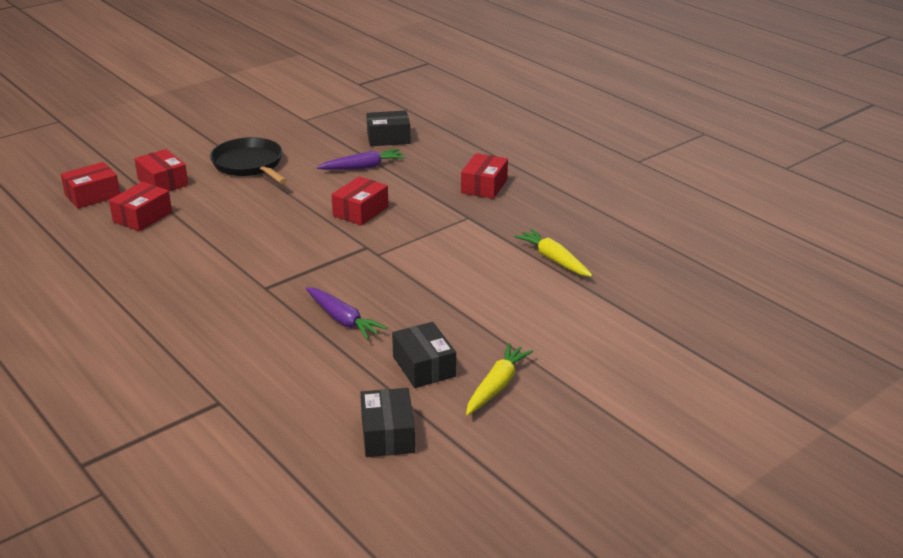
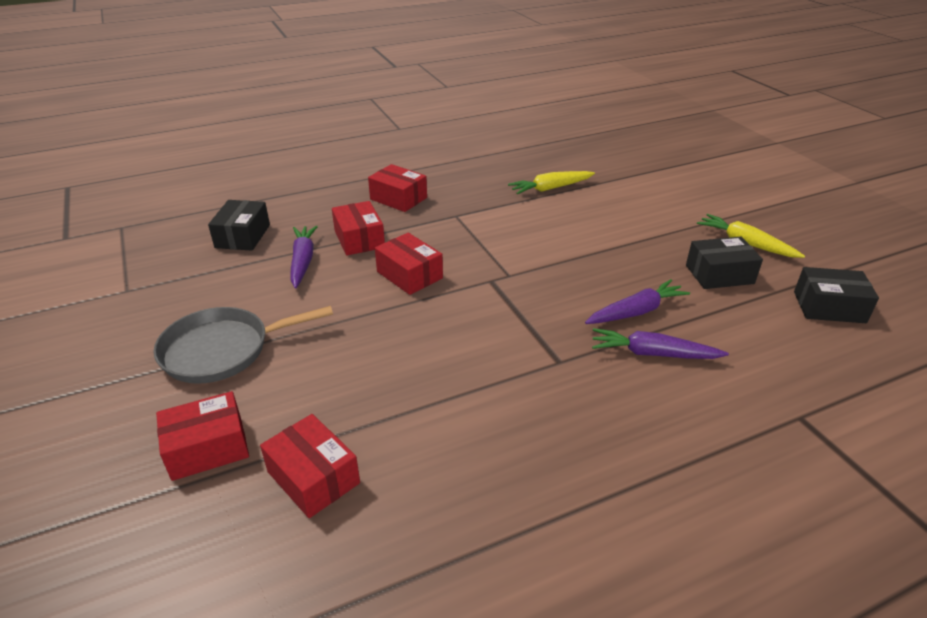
camera: 75 degrees left, 5 degrees up
(92, 195) = (188, 550): red box -> red box (359, 239)
(249, 165) = (222, 350): black pan -> grey pan
(285, 330) = (653, 354): none -> purple carrot

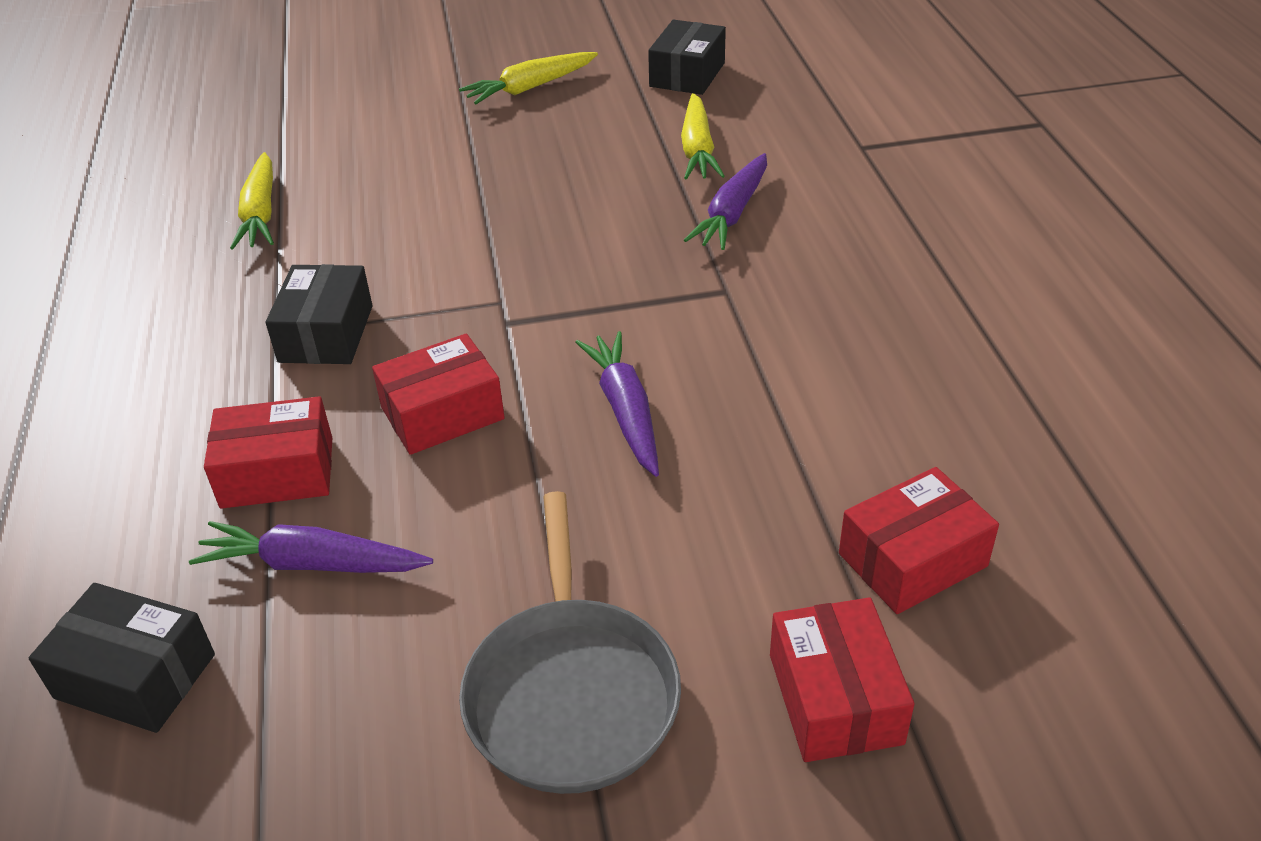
camera: 75 degrees left, 5 degrees up
(398, 198) = (152, 403): red box -> none
(636, 311) = (642, 206): purple carrot -> purple carrot (625, 411)
(719, 274) = (590, 125): black box -> black box (326, 334)
(725, 326) = (697, 149): none -> yellow carrot

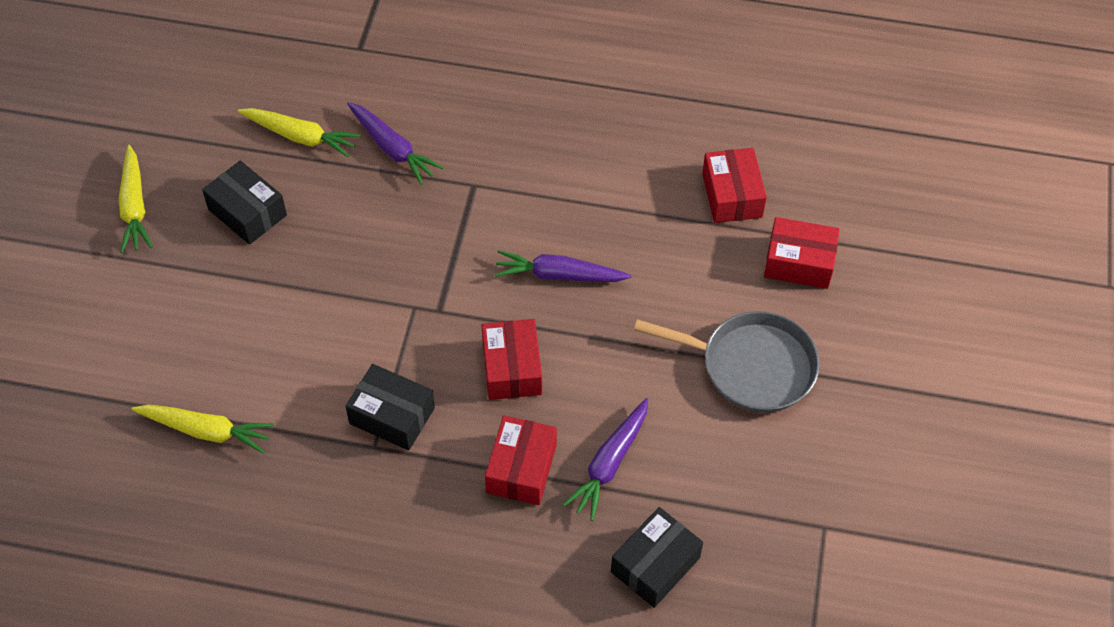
camera: 70 degrees left, 15 degrees up
(687, 74) = (189, 103): black box -> black box (247, 212)

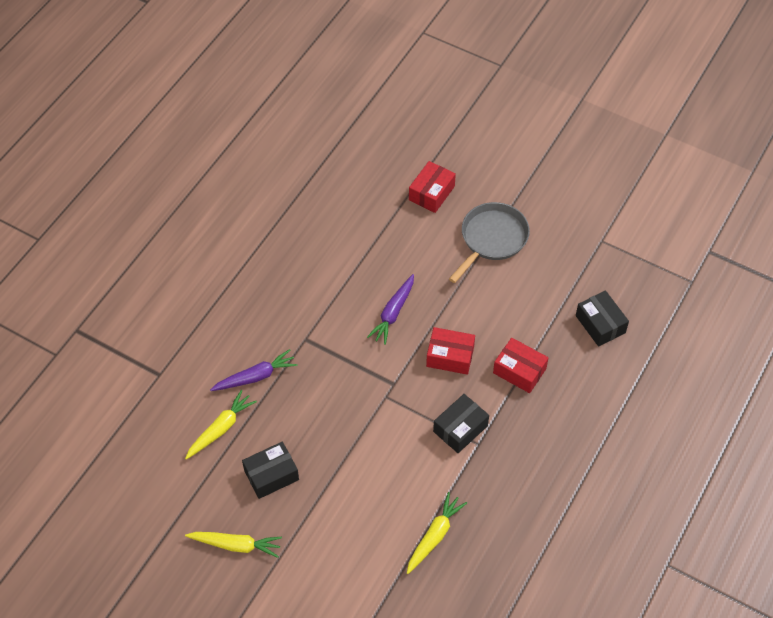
camera: 70 degrees left, 0 degrees up
(609, 464) = (531, 326): purple carrot -> none
(732, 195) = (371, 208): red box -> none

